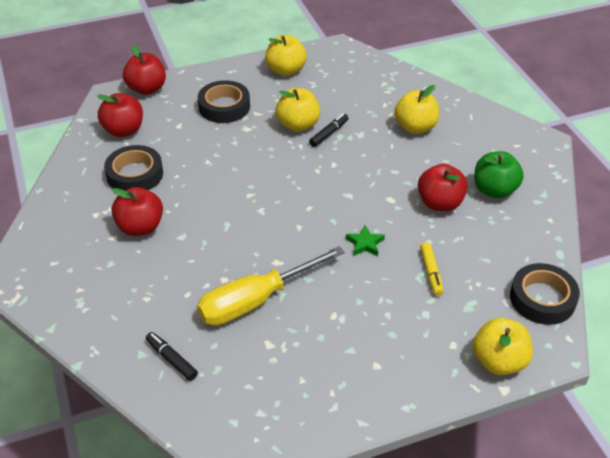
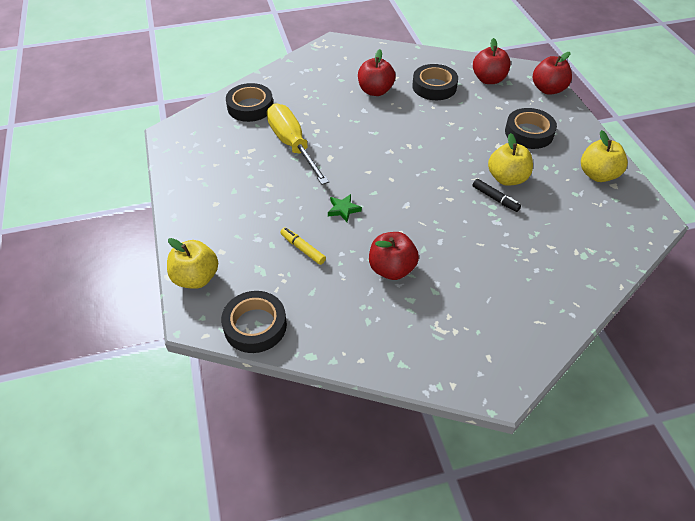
camera: 95 degrees right, 5 degrees up
(171, 359) = (250, 107): black marker -> black tape
(415, 127) = (513, 267): yellow apple -> none
(431, 272) = (303, 249): yellow marker -> yellow marker turned 45 degrees clockwise
(494, 190) = (410, 318): green apple -> none

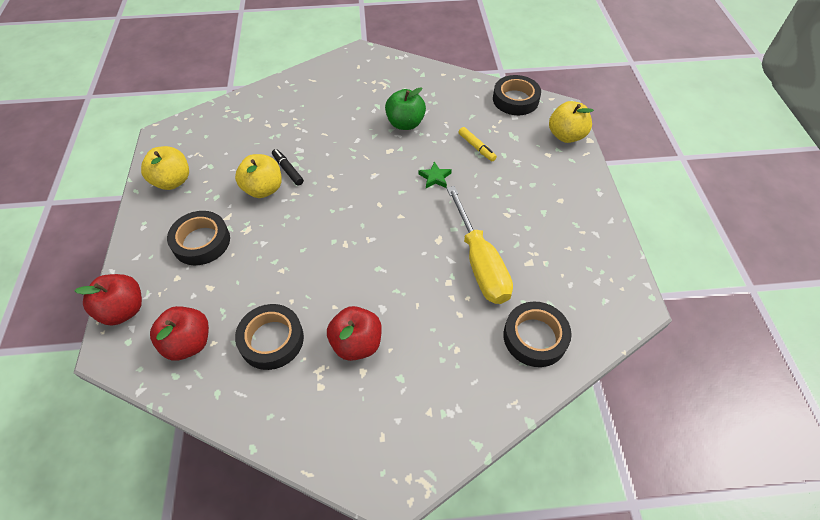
camera: 170 degrees left, 5 degrees up
(392, 269) = (405, 123): red apple -> green apple

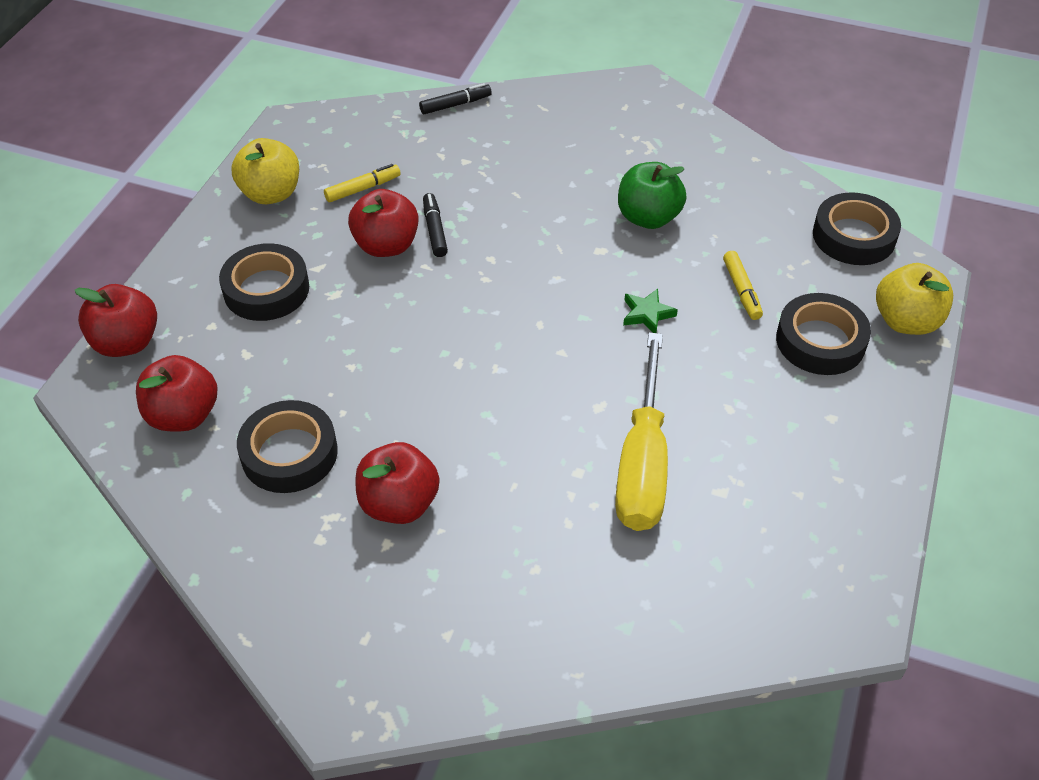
camera: 25 degrees right, 5 degrees down
(230, 159) = (363, 188): none -> yellow marker
(260, 93) = (455, 104): none -> black marker
(263, 189) = (386, 245): yellow apple -> red apple
(535, 337) = (663, 600): black tape -> black tape (820, 341)

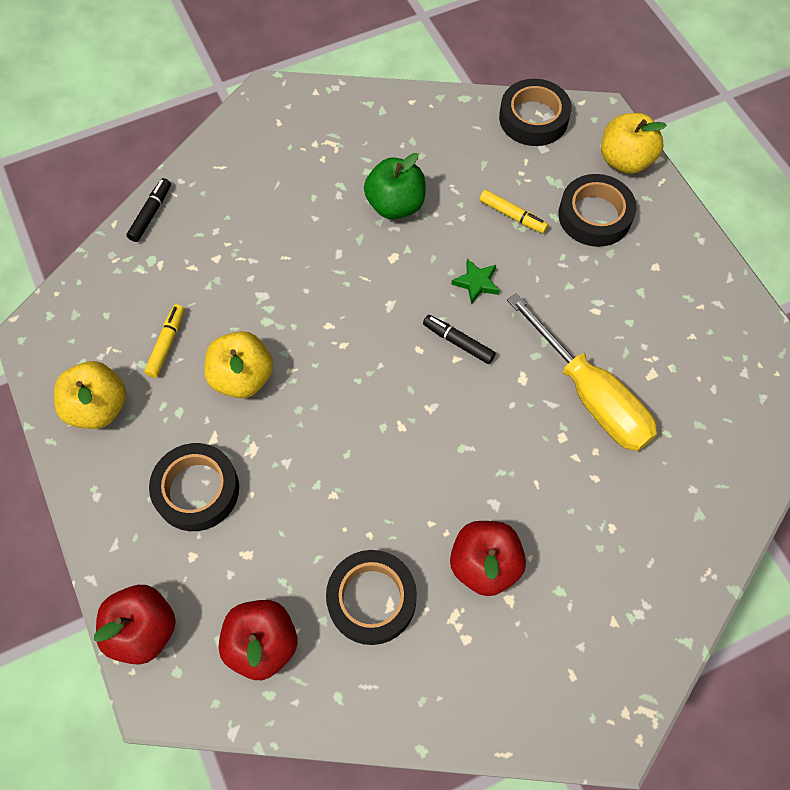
camera: 45 degrees left, 15 degrees up
(386, 245) = (242, 377): red apple -> yellow apple
(434, 230) = (262, 335): black marker -> black marker (458, 342)

